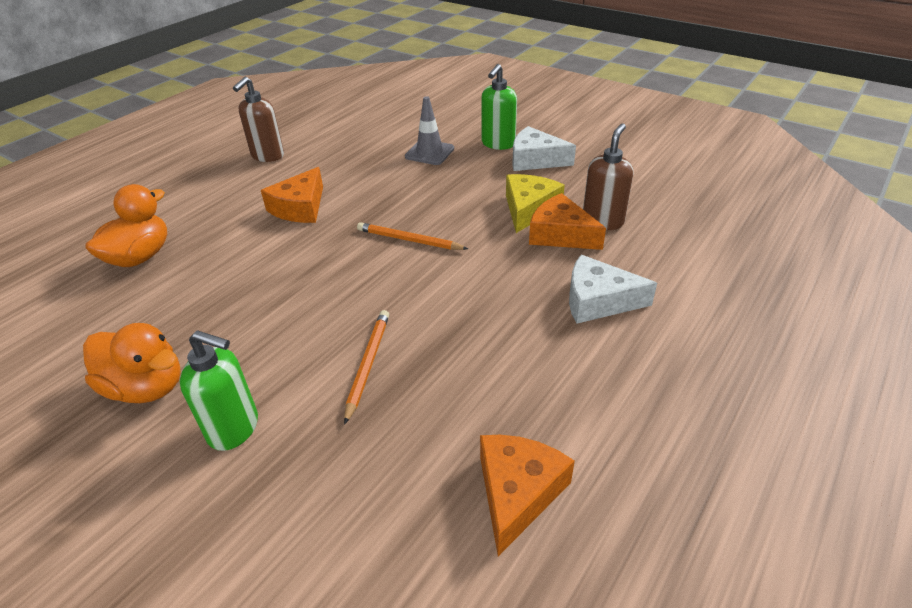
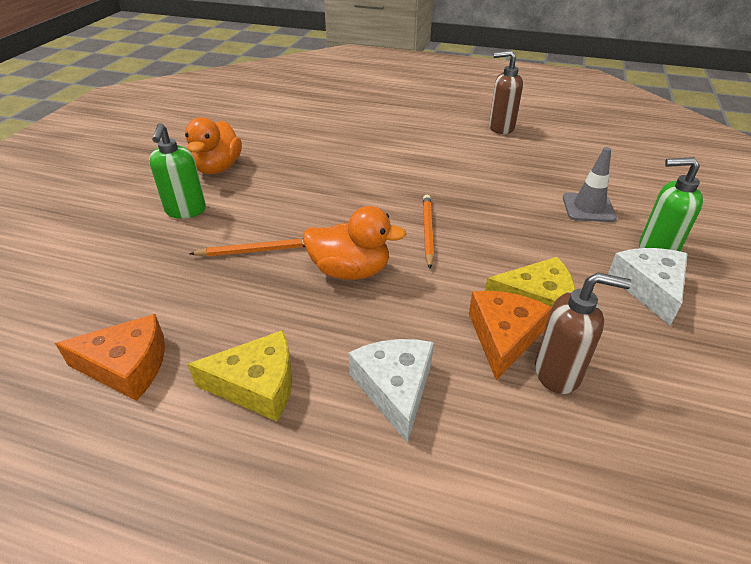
camera: 70 degrees right, 0 degrees up
(140, 257) = (340, 123): orange duck -> orange duck (350, 271)
(300, 207) = (438, 164): orange cheese -> none
(573, 384) = (257, 385): none -> yellow cheese

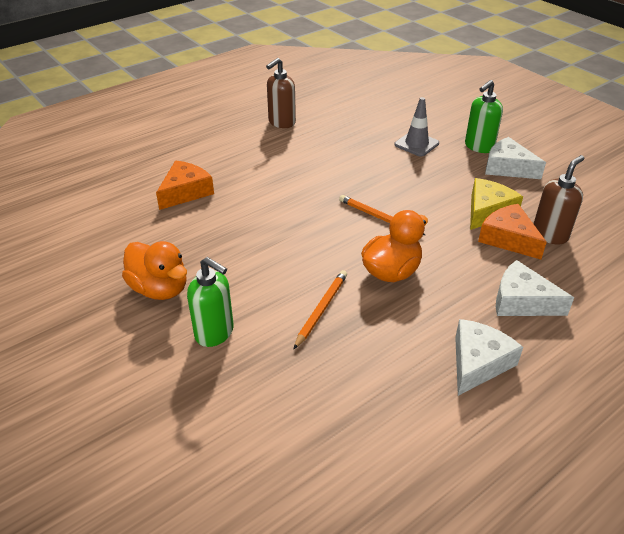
camera: 55 degrees left, 0 degrees up
(127, 366) = (409, 430): orange cheese -> orange cheese (185, 192)
(257, 385) = (478, 363): yellow cheese -> white cheese

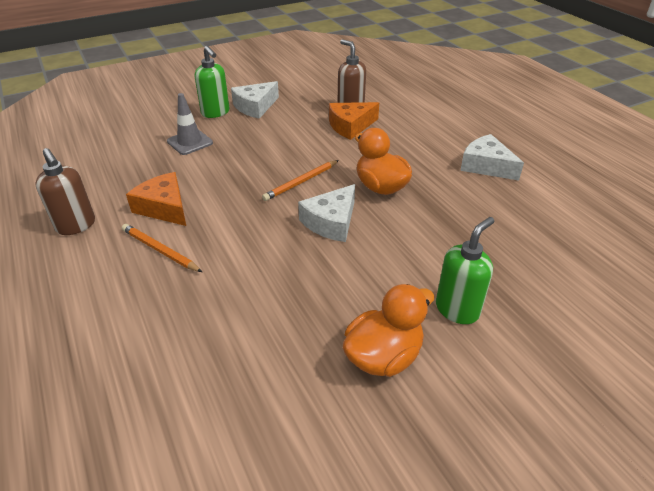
camera: 80 degrees left, 0 degrees up
(185, 192) = (188, 327): orange cheese -> orange cheese (164, 207)
(321, 309) = (426, 233): orange pencil -> orange pencil (160, 250)
(488, 211) = (312, 127): yellow cheese -> none
(521, 301) = (423, 136): white cheese -> white cheese (331, 222)

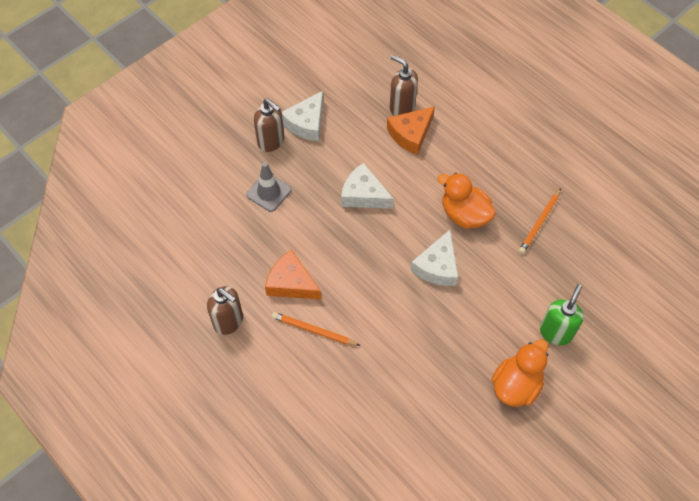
camera: 15 degrees left, 20 degrees up
(215, 113) = (271, 141): green soap dispenser -> brown soap dispenser
(301, 182) = (394, 224): orange pencil -> orange pencil (539, 222)
(486, 166) = (546, 165): white cheese -> white cheese (363, 194)

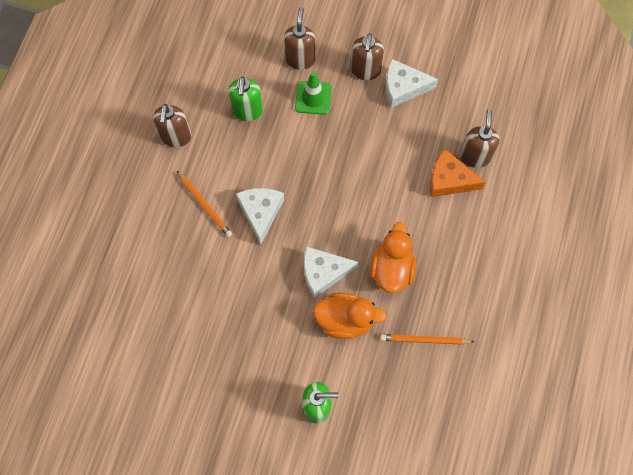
camera: 60 degrees right, 10 degrees up
(224, 183) = (300, 59): none -> brown soap dispenser
(245, 249) = (247, 111): none -> green soap dispenser
(269, 192) = (313, 98): grey traffic cone -> green traffic cone
(291, 283) = (238, 164): orange cheese -> none
(314, 330) = (205, 205): orange pencil -> orange pencil turned 150 degrees clockwise
(363, 194) = (359, 174): white cheese -> white cheese (260, 212)
(516, 385) = (246, 395): orange duck -> orange duck (345, 320)

